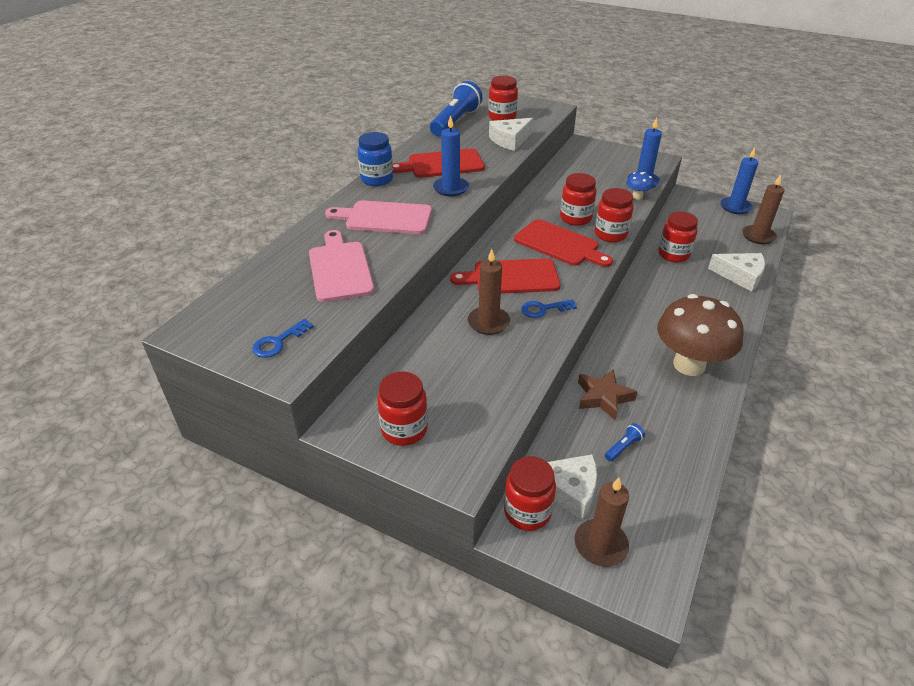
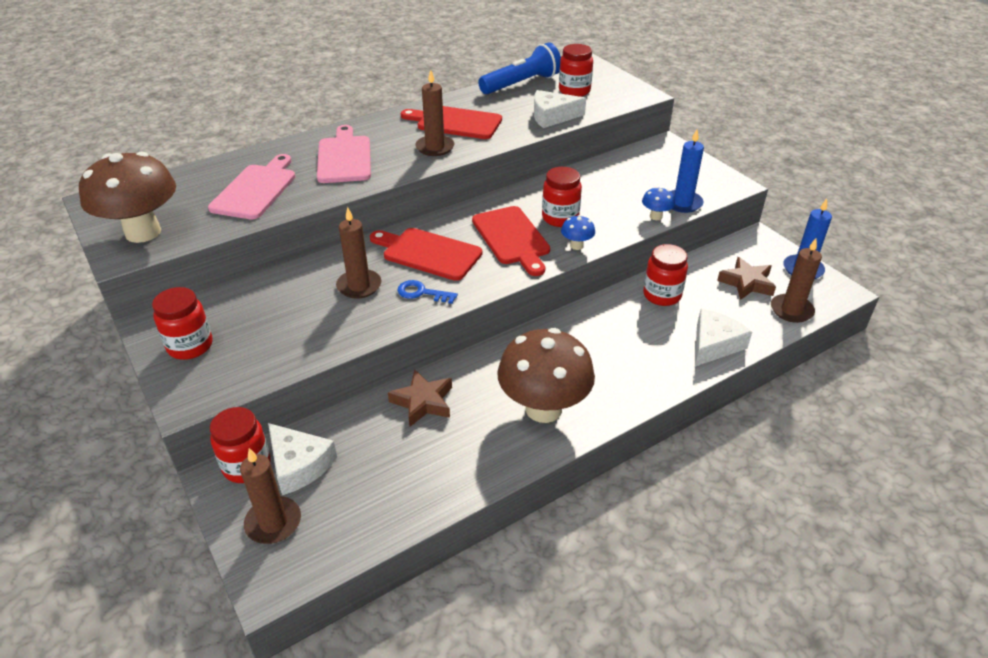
camera: 30 degrees right, 0 degrees up
(278, 342) = (143, 232): blue key -> brown mushroom
(377, 179) = (380, 120): blue jar -> none
(384, 218) = (344, 157): pink cutting board -> pink cutting board turned 45 degrees clockwise
(451, 188) = (435, 147): blue candle -> brown candle
(610, 234) = (576, 246): red jar -> blue mushroom
(623, 447) = (389, 453): blue flashlight -> none
(714, 228) = (746, 283): none -> brown star
(740, 276) = (714, 344): white cheese -> white cheese turned 105 degrees counterclockwise

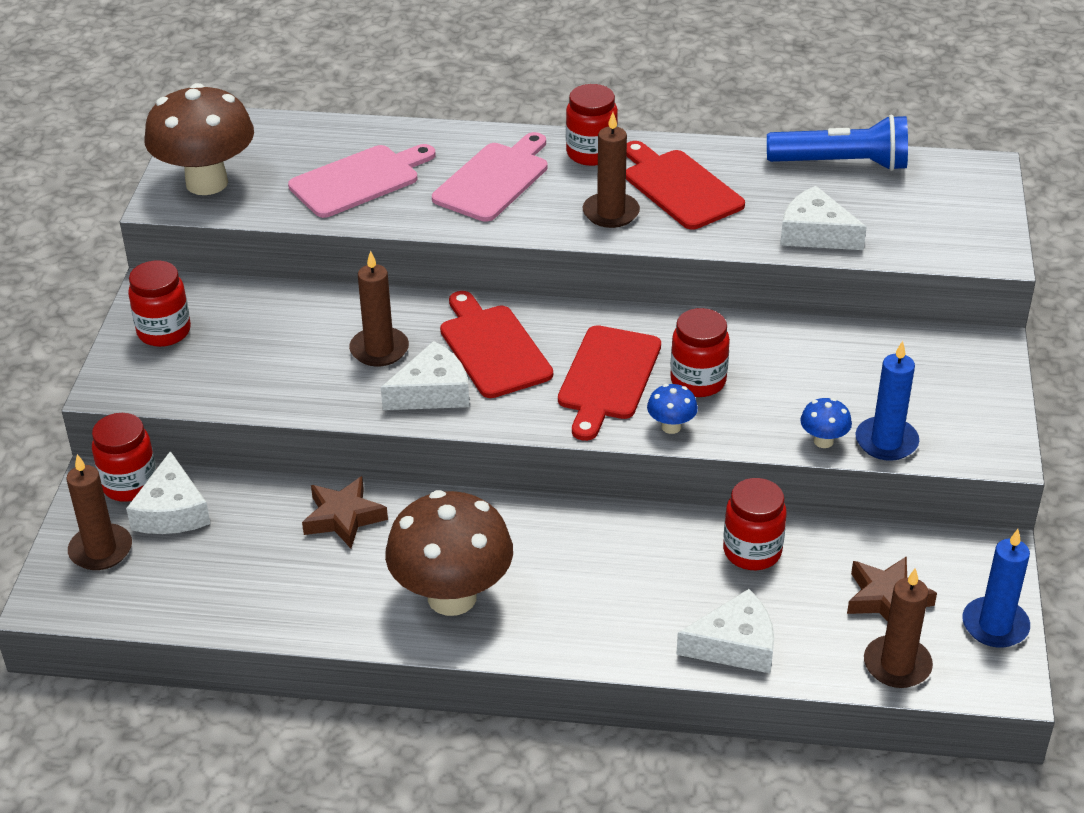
camera: 40 degrees right, 0 degrees up
(422, 293) = (432, 392): blue key -> white cheese
(574, 91) = (900, 206): red jar -> red jar (591, 153)

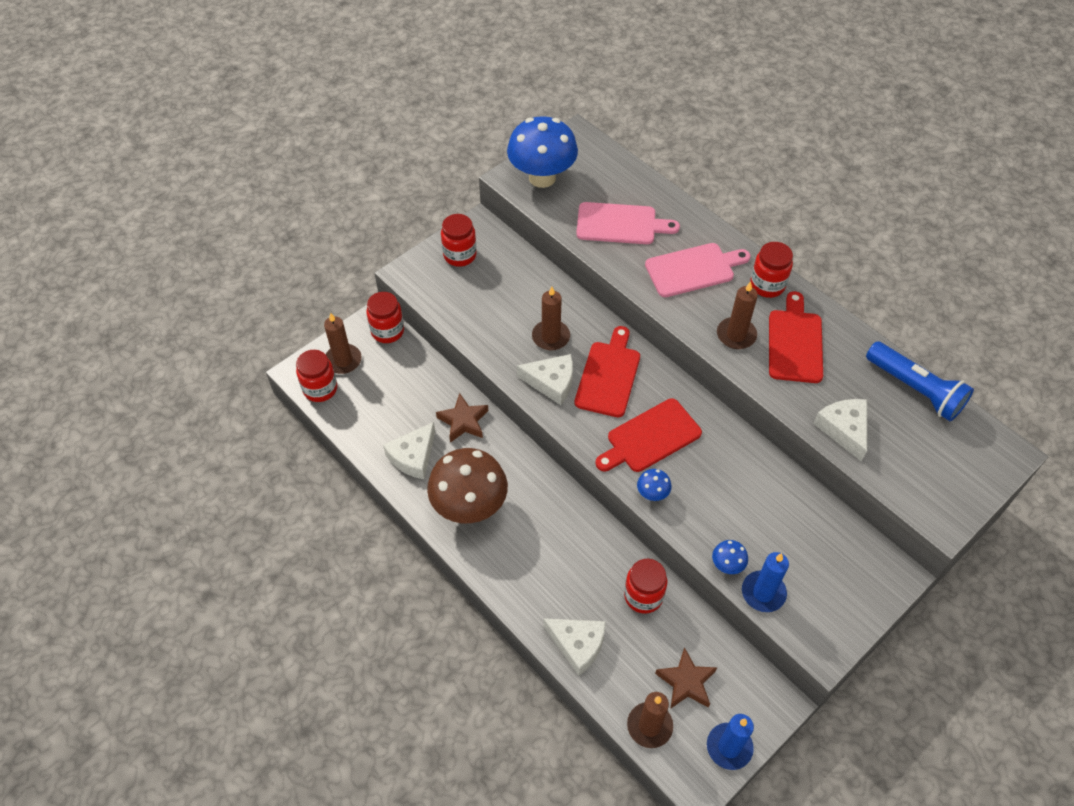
camera: 40 degrees right, 15 degrees up
(172, 511) = (392, 360): white cheese -> white cheese (413, 456)
(207, 183) = (542, 177): brown mushroom -> blue mushroom
(698, 381) = (697, 475): red jar -> red jar (320, 389)

